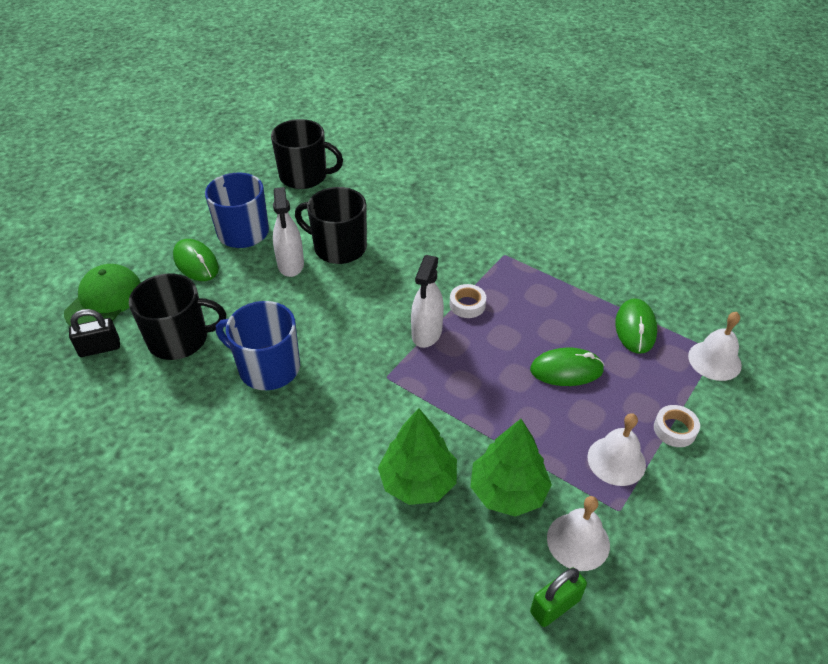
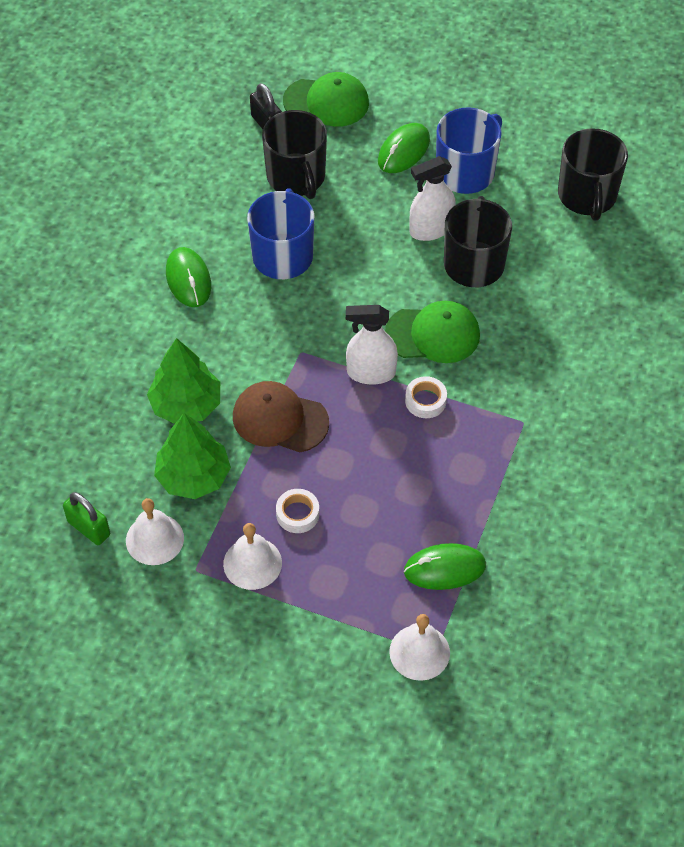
camera: 75 degrees right, 10 degrees up
(401, 286) = (433, 334): none -> green cap
(458, 407) = (280, 419): none -> brown cap
(566, 370) = (359, 507): green mouse -> green mouse (188, 279)
(674, 429) = (306, 614): white tape -> white tape (297, 514)

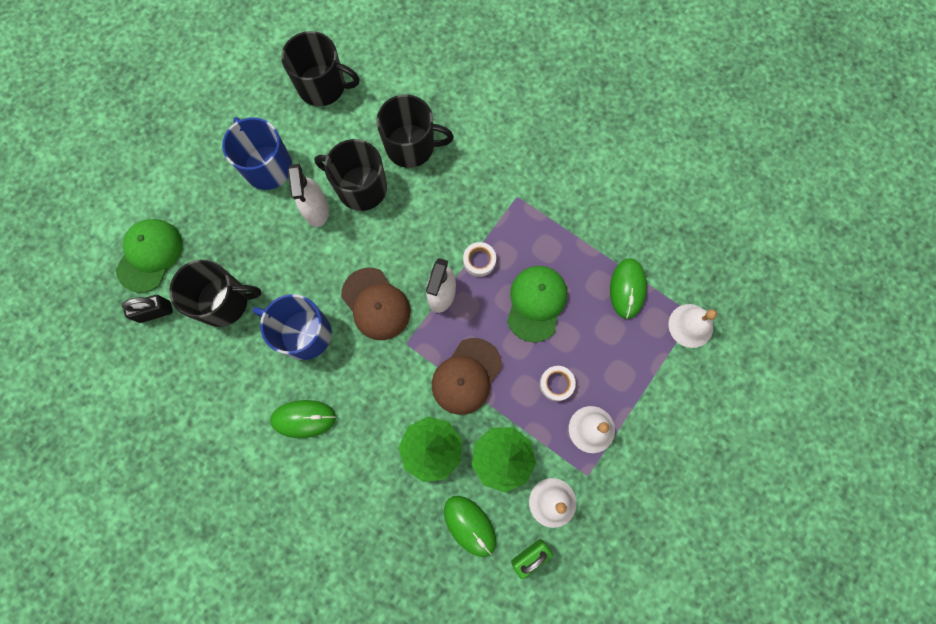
camera: 75 degrees left, 20 degrees up
(338, 312) = (376, 304): none -> brown cap
(404, 151) = (227, 208): green mouse -> green mouse (470, 525)
(433, 334) = (419, 238): green cap -> green cap (536, 303)
(546, 299) = (411, 146): none -> black mug

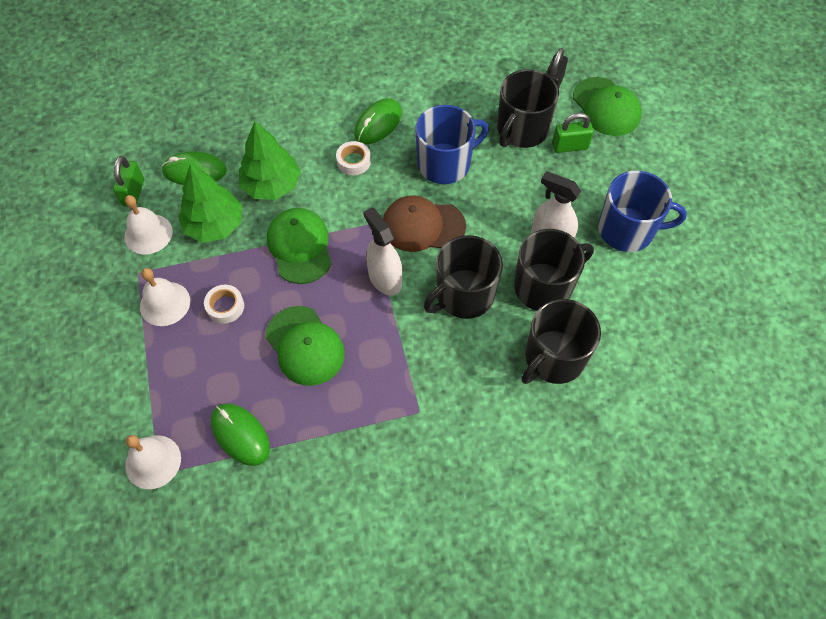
camera: 130 degrees right, 15 degrees down
(214, 255) = (569, 146): none -> green padlock
(323, 86) = (684, 328): black mug -> black mug (464, 295)
(466, 376) = (300, 247): brown cap -> green cap
(479, 261) = (387, 330): white tape -> white tape (353, 161)

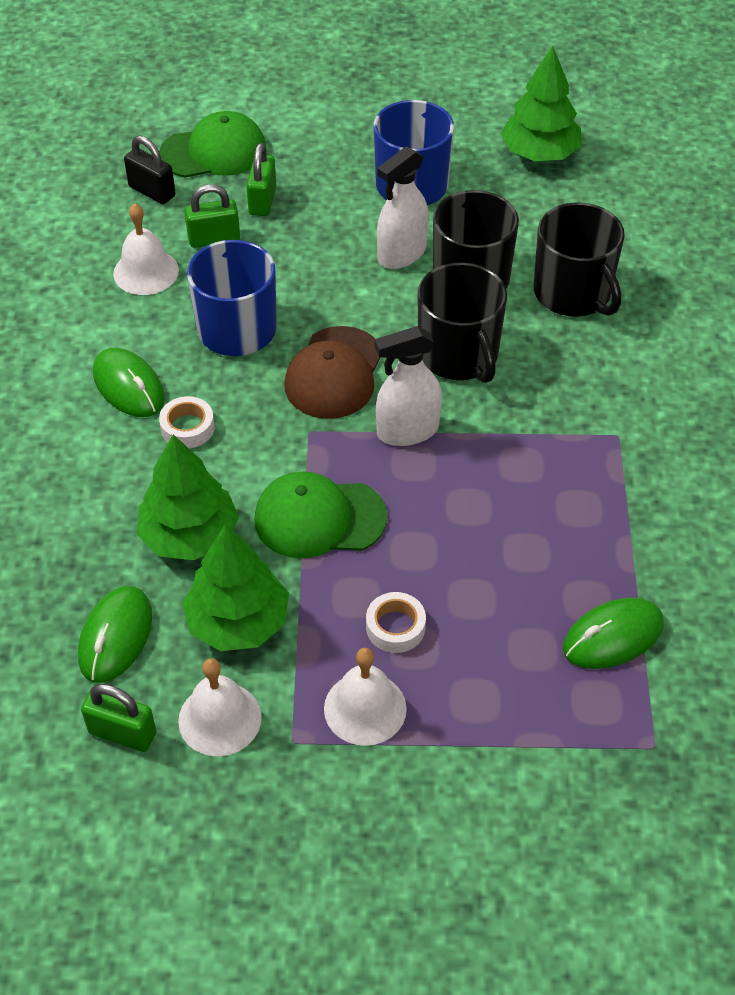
camera: 75 degrees left, 10 degrees down
(153, 461) = (634, 752): white bell -> white bell (146, 272)
(305, 346) = (490, 539): green cap -> none
(521, 130) = (214, 239): black mug -> green padlock
(703, 307) = (539, 153): none -> green tree

